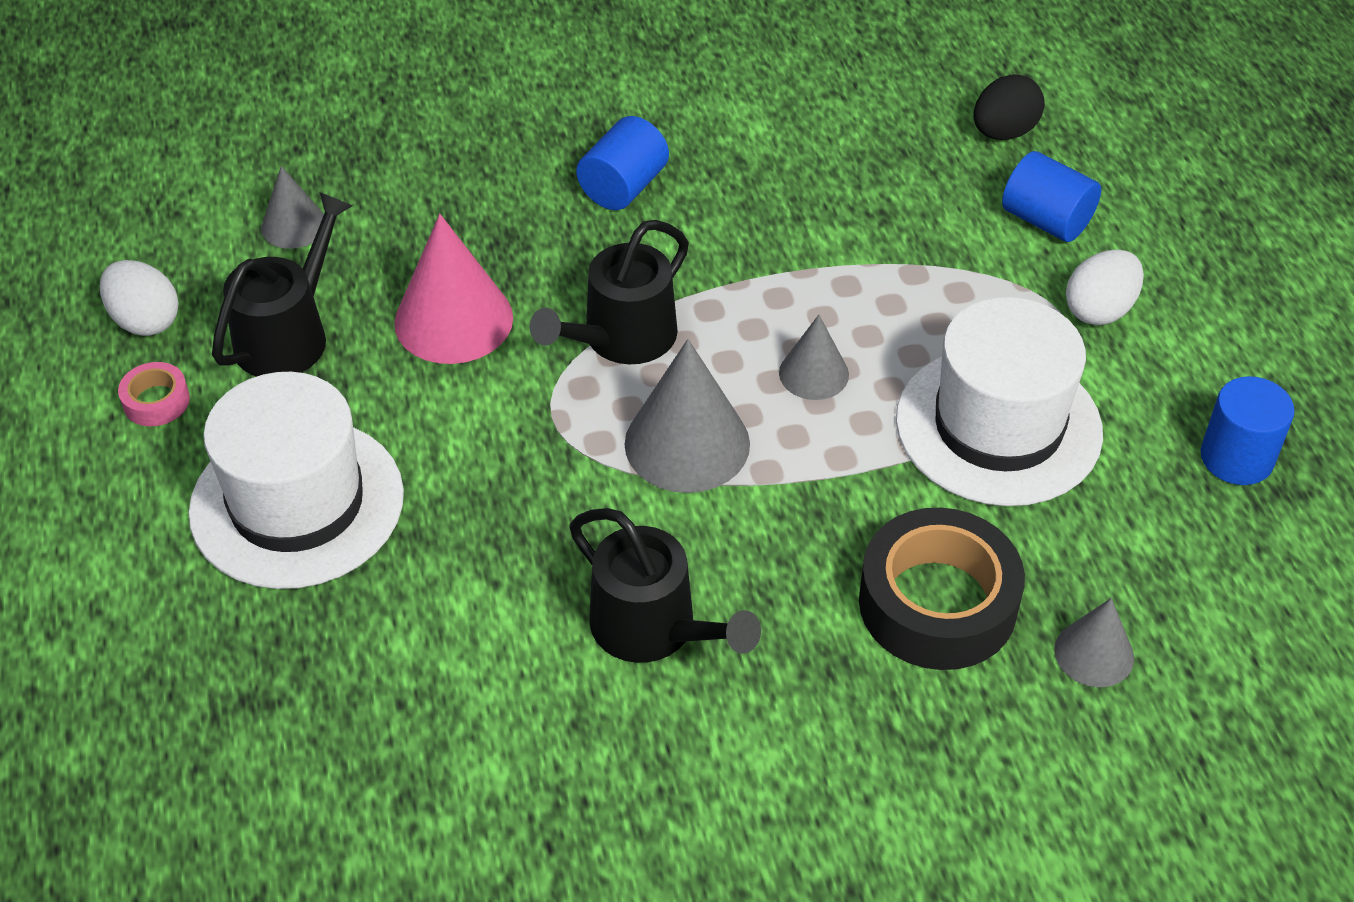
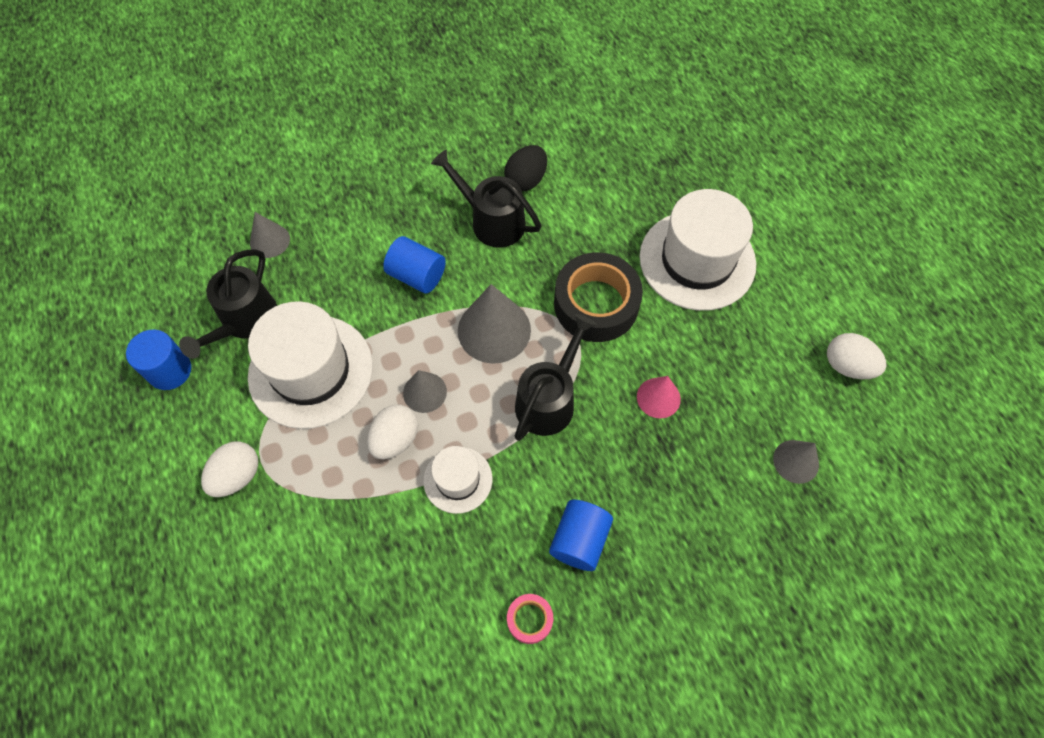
camera: 170 degrees right, 15 degrees up
(156, 401) = (807, 310): pink tape -> pink tape (529, 619)
(289, 334) = (755, 369): black watering can -> black watering can (245, 321)
(453, 320) = (658, 397): pink cone -> pink cone, size x0.58
(776, 266) = (458, 479): none -> white hat
(864, 322) = (395, 439): none -> white egg
(937, 603) = (348, 255): black tape -> black tape (596, 304)
(1004, 132) = (291, 658): black egg -> black egg (526, 180)
(1046, 220) = (265, 559): blue cylinder -> blue cylinder (417, 275)

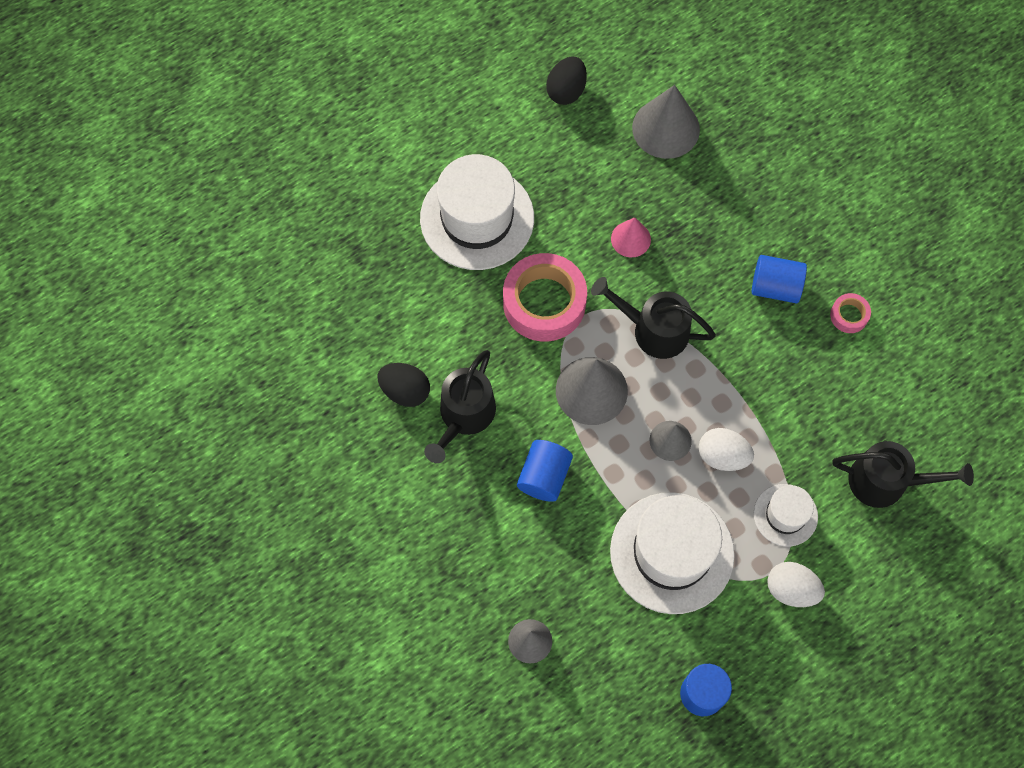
camera: 100 degrees left, 5 degrees up
(245, 321) = (631, 635): black watering can -> black watering can (886, 481)
(458, 479) = (747, 394): white hat -> white hat (785, 515)
(596, 304) = (544, 303): black tape -> pink tape
(796, 461) = (666, 128): grey cone -> grey cone, size x1.74
(847, 366) = (566, 90): white egg -> black egg

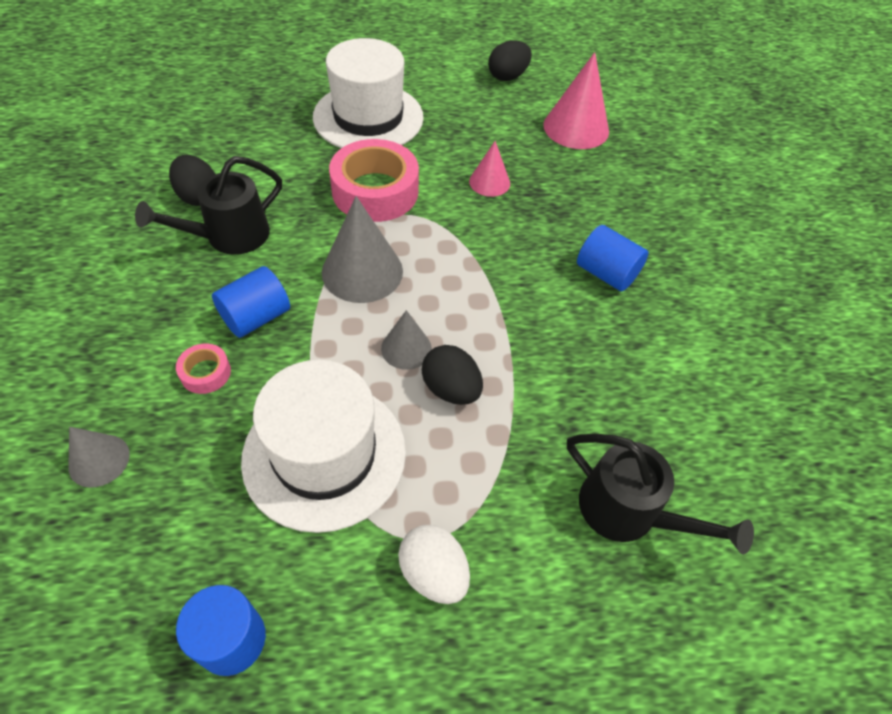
camera: 25 degrees right, 15 degrees down
(653, 330) = (459, 253): black watering can -> none
(666, 128) = (576, 128): grey cone -> pink cone
(722, 456) = (451, 389): white egg -> black egg
(785, 515) = (482, 484): white hat -> none
(849, 315) = (672, 330): pink tape -> pink tape (205, 373)

